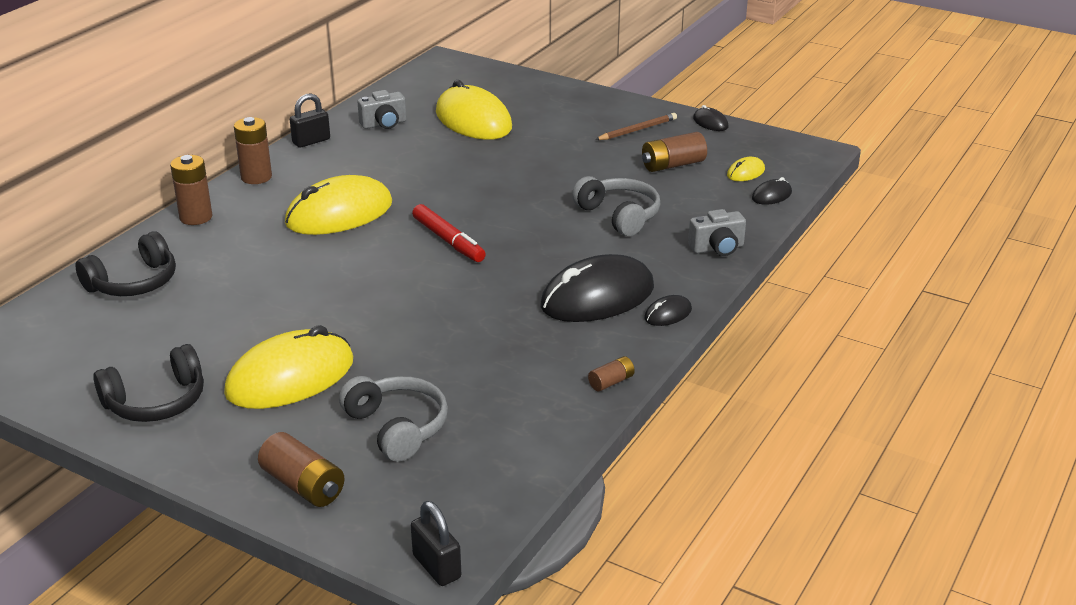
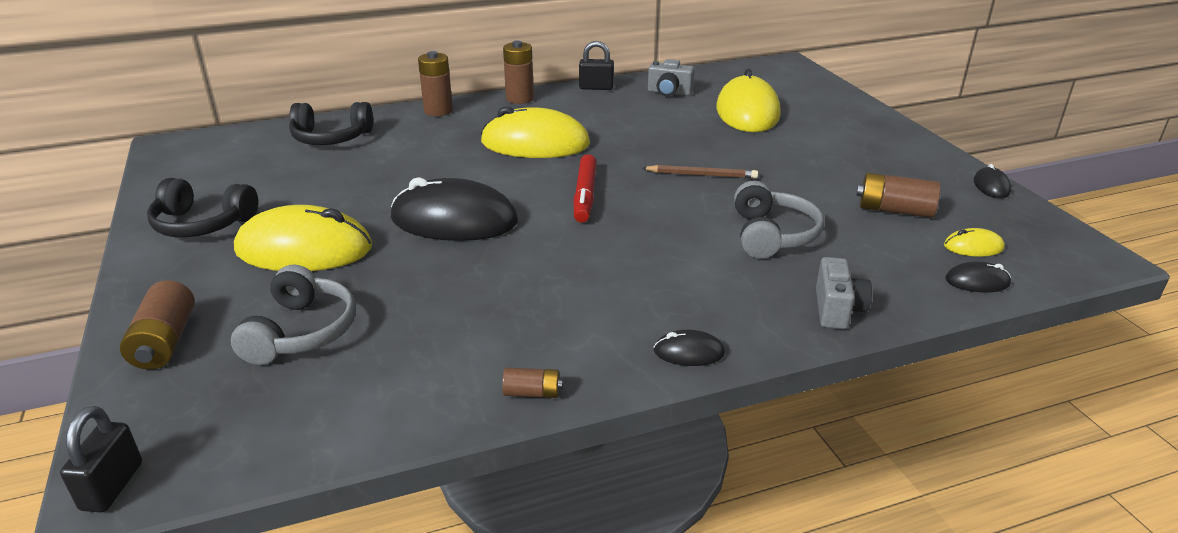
camera: 40 degrees right, 0 degrees up
(597, 297) = (642, 301): black mouse -> black mouse (454, 220)
(637, 130) = (897, 167): brown pencil -> brown pencil (701, 175)
(717, 248) = (837, 310): grey camera -> grey camera turned 105 degrees counterclockwise

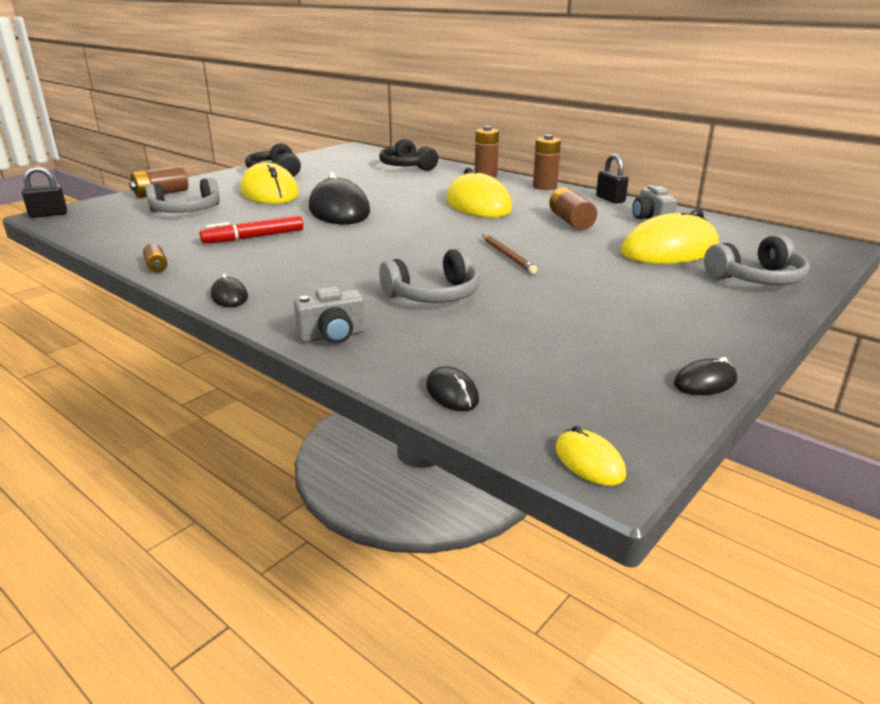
camera: 60 degrees right, 5 degrees down
(585, 195) = (418, 231): red marker -> red marker (254, 237)
(830, 107) = (757, 278): none -> grey headphones
(894, 210) = (556, 337): brown battery -> brown battery (571, 221)
(973, 247) = (528, 384): yellow mouse -> yellow mouse (589, 461)

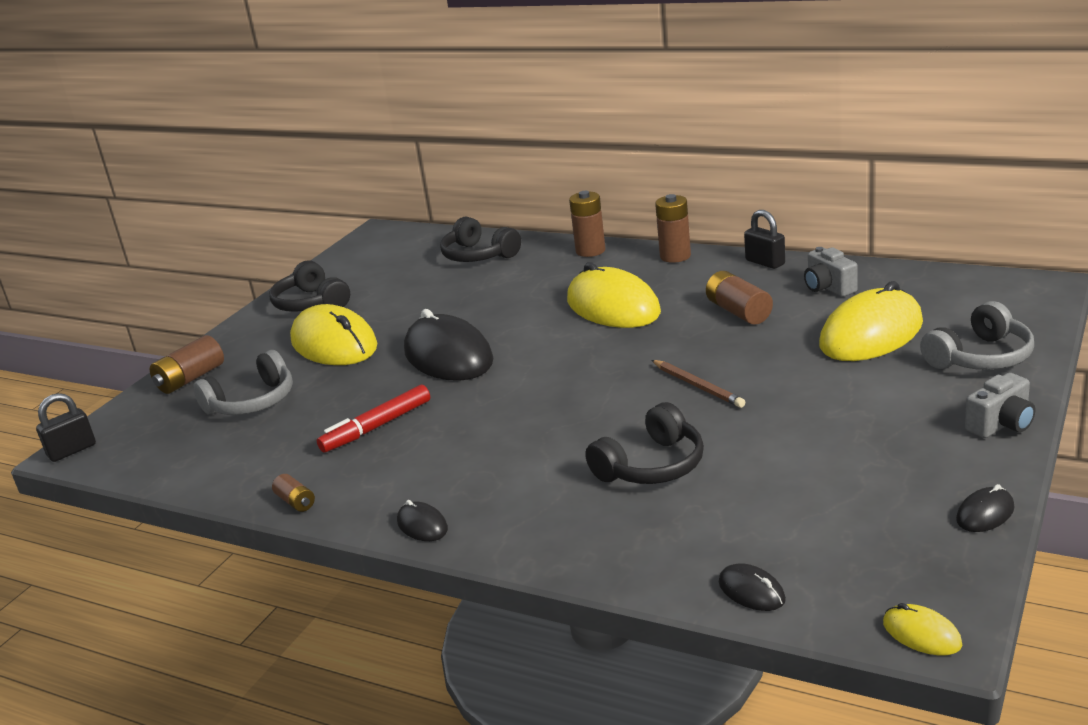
camera: 10 degrees left, 0 degrees up
(333, 336) = (581, 551): grey camera -> grey camera (1001, 424)
(434, 295) = (652, 466): grey headphones -> black headphones

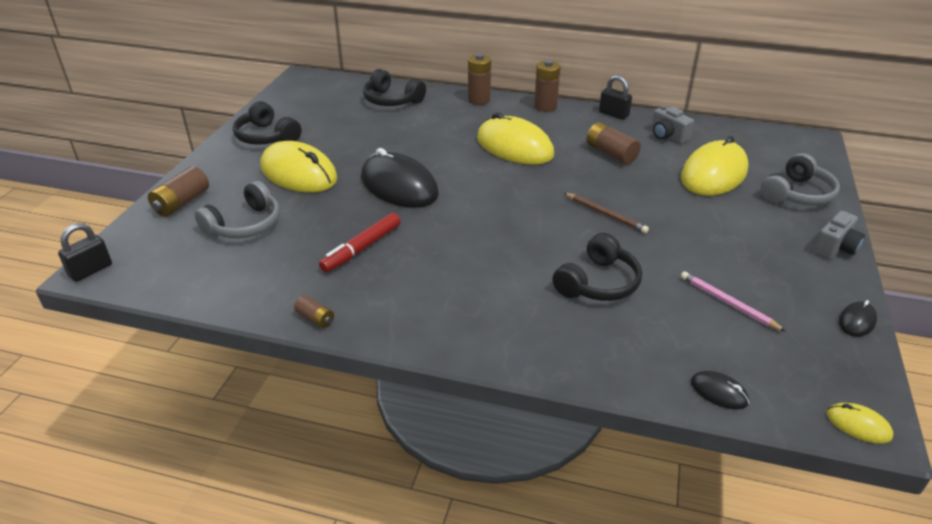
camera: 15 degrees left, 10 degrees up
(422, 525) = (433, 339): black mouse -> none
(814, 490) = (728, 303): none -> pink pencil

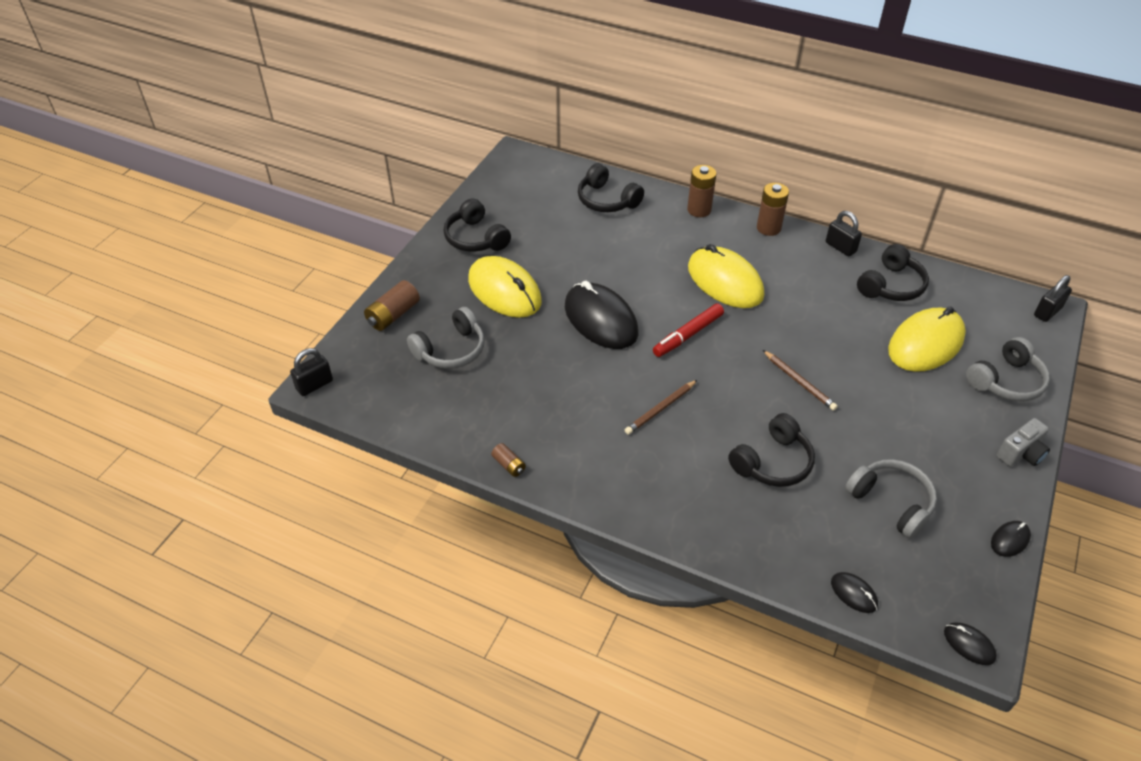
camera: 10 degrees right, 10 degrees up
(361, 248) = (557, 392): red marker -> red marker (688, 335)
(472, 251) = (660, 409): none -> brown pencil
(611, 154) = (824, 303): brown battery -> none
(667, 136) = (891, 285): grey camera -> black headphones
(728, 303) = (891, 502): pink pencil -> grey headphones
(811, 142) = (1047, 312): none -> black padlock
(858, 425) = (969, 644): yellow mouse -> black mouse

